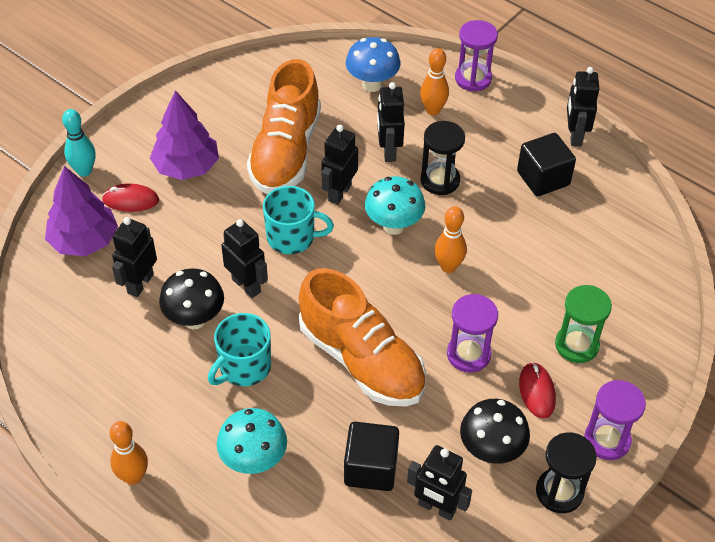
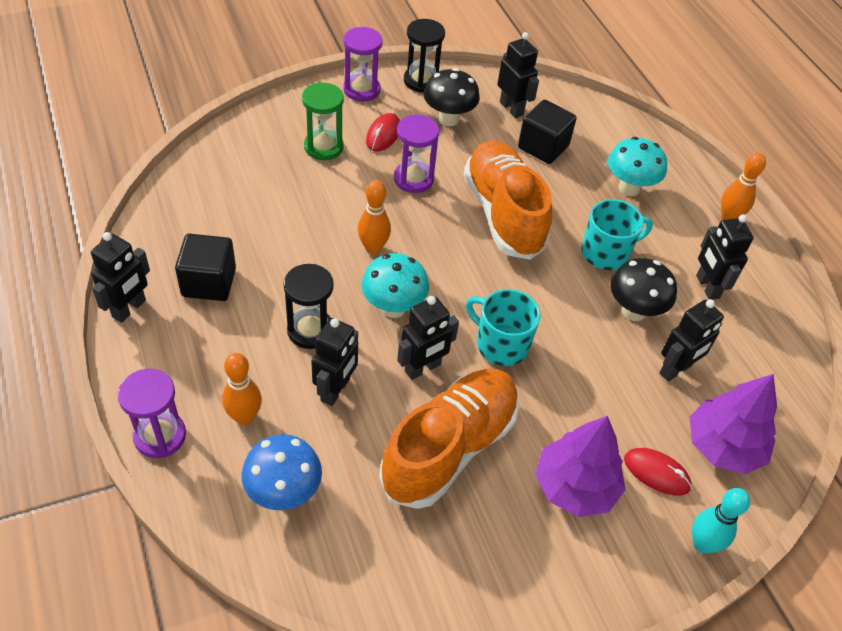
camera: 155 degrees left, 0 degrees up
(246, 285) = (570, 319): black robot -> black robot (707, 287)

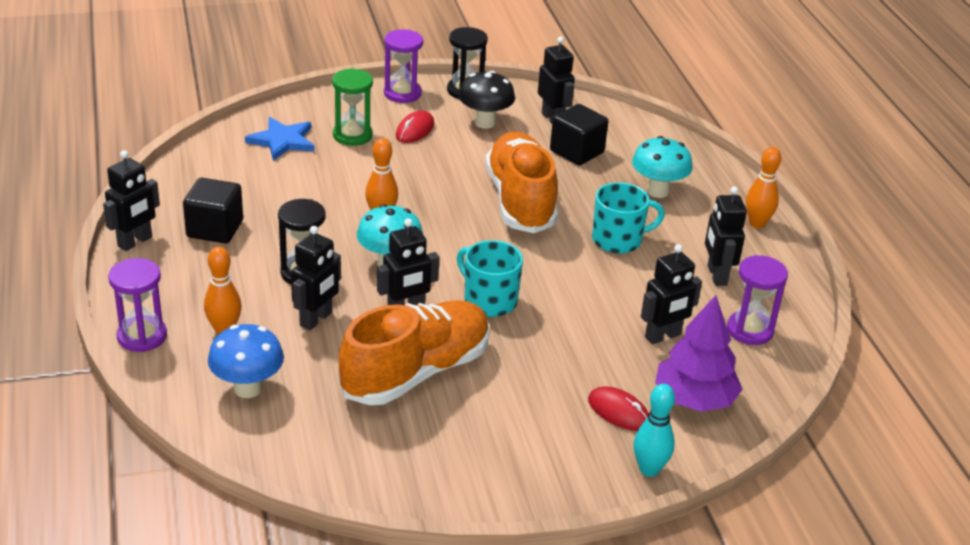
camera: 10 degrees right, 15 degrees down
(255, 160) = (282, 141): none -> blue star
(413, 179) = (436, 167): purple hourglass -> purple hourglass (750, 330)
(575, 486) = (532, 413): purple tree -> none
(634, 311) = (633, 287): black mushroom -> none

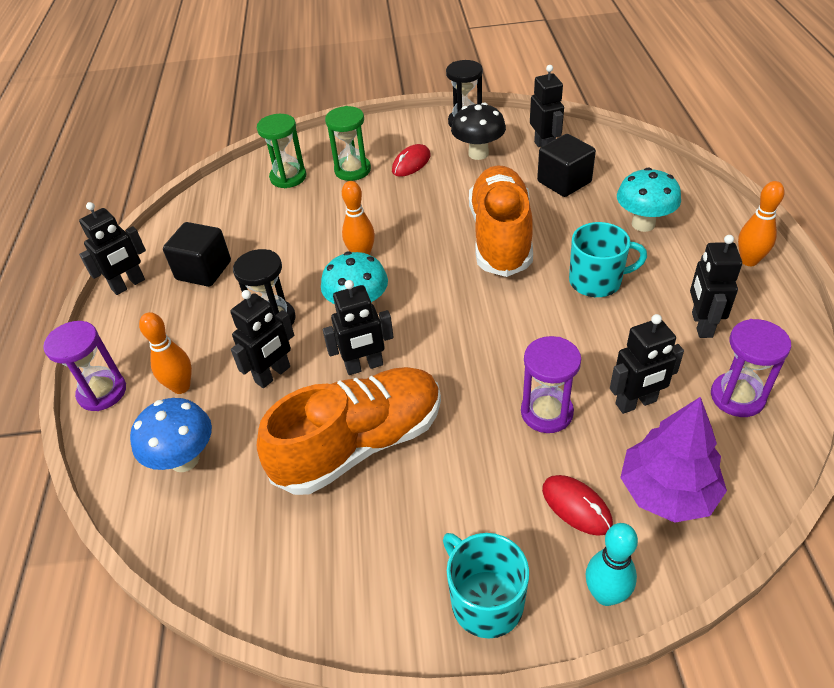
camera: 15 degrees right, 10 degrees up
(282, 141) = (288, 177): blue star -> green hourglass
(402, 93) = (406, 127): purple hourglass -> purple hourglass (546, 412)
(489, 300) = (451, 354): turquoise mug -> turquoise mug (485, 601)

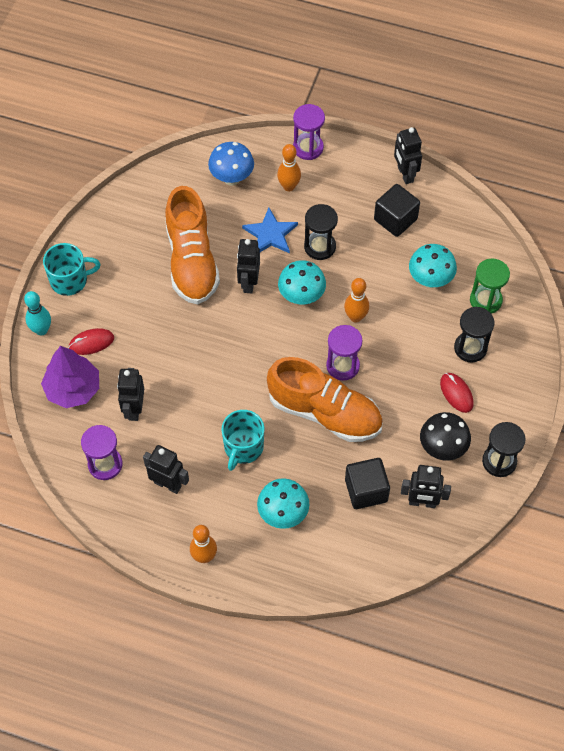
camera: 110 degrees right, 15 degrees up
(273, 375) = (270, 234): black robot -> blue star
(281, 219) = (430, 280): none -> turquoise mushroom
(352, 170) = (470, 348): green hourglass -> black hourglass
(546, 412) = (156, 360): purple hourglass -> purple hourglass (343, 366)

